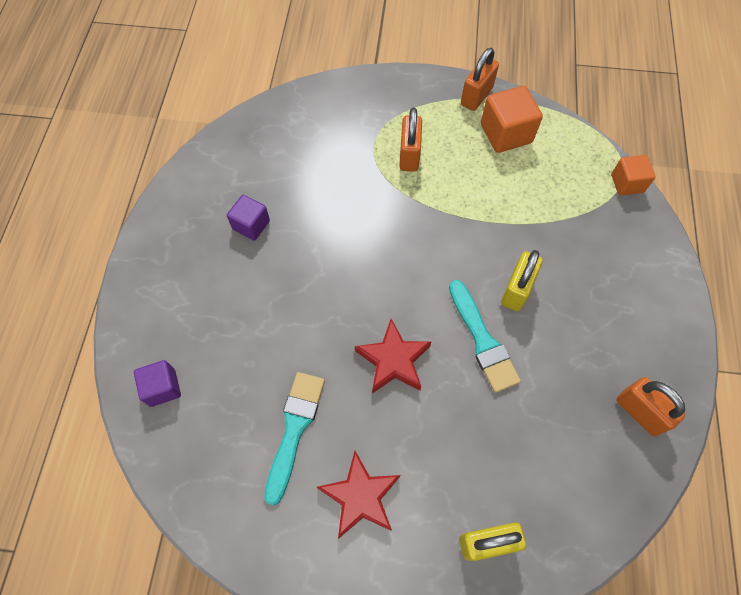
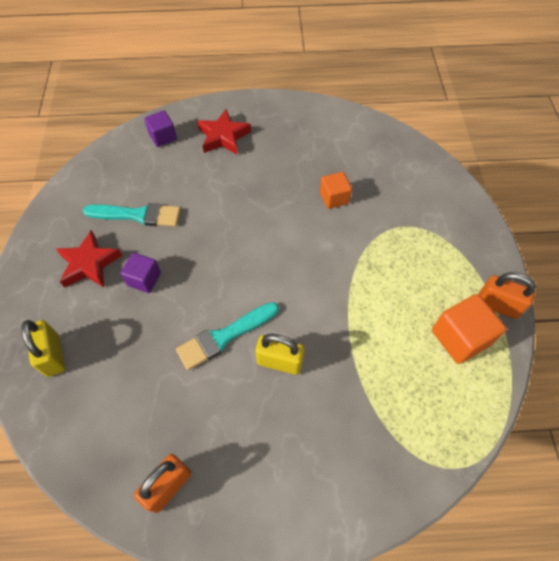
camera: 80 degrees right, 5 degrees down
(251, 225) = (300, 157): purple cube -> purple cube (144, 279)
(393, 360) = (198, 270): red star -> red star (223, 136)
(409, 155) = (403, 255): orange padlock -> none
(627, 183) = (437, 472): orange cube -> orange cube (334, 198)

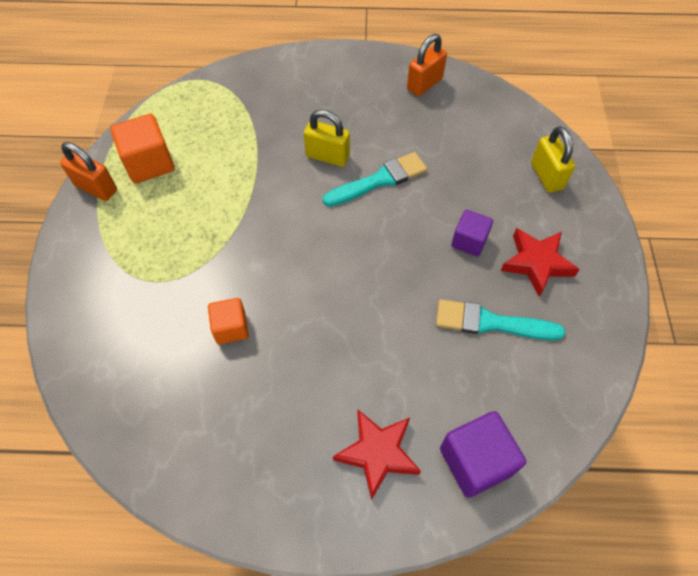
camera: 175 degrees left, 0 degrees up
(163, 137) = (475, 461): purple cube -> purple cube, size x1.56

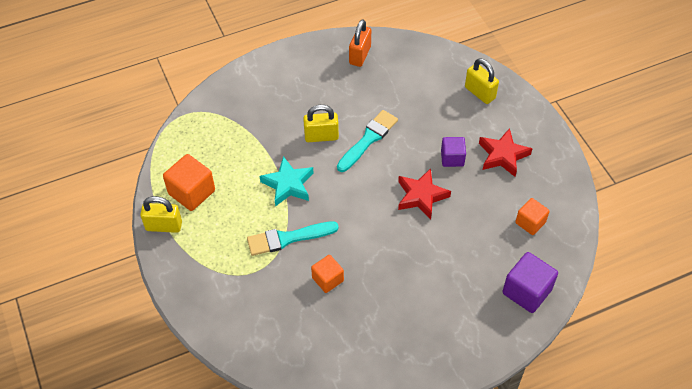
camera: 25 degrees left, 5 degrees down
(96, 188) = (164, 226): orange padlock -> yellow padlock
(257, 196) = (288, 184): none -> turquoise star
(377, 453) = (467, 312): red star -> red star (421, 196)
(491, 323) = (493, 205): turquoise brush -> turquoise brush (288, 238)
(529, 366) = (530, 222): none -> orange cube

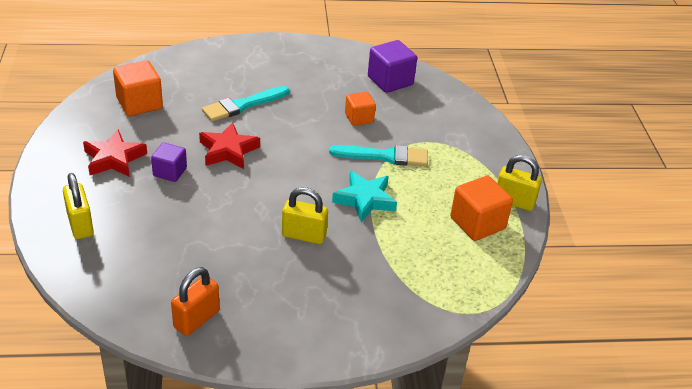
camera: 165 degrees left, 15 degrees down
(368, 139) = (250, 216): turquoise brush -> turquoise brush (242, 105)
(527, 291) = (186, 65): purple cube -> purple cube (390, 81)
(530, 222) = (139, 103): orange cube -> orange cube, size x1.56

